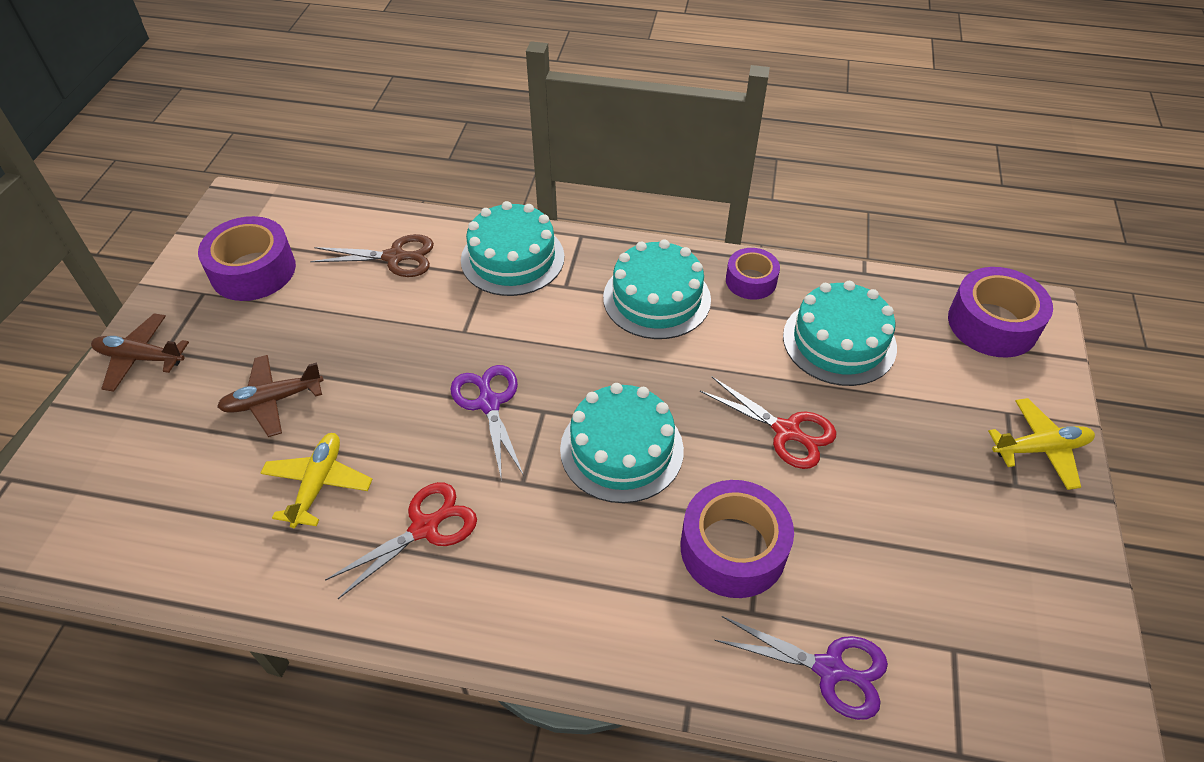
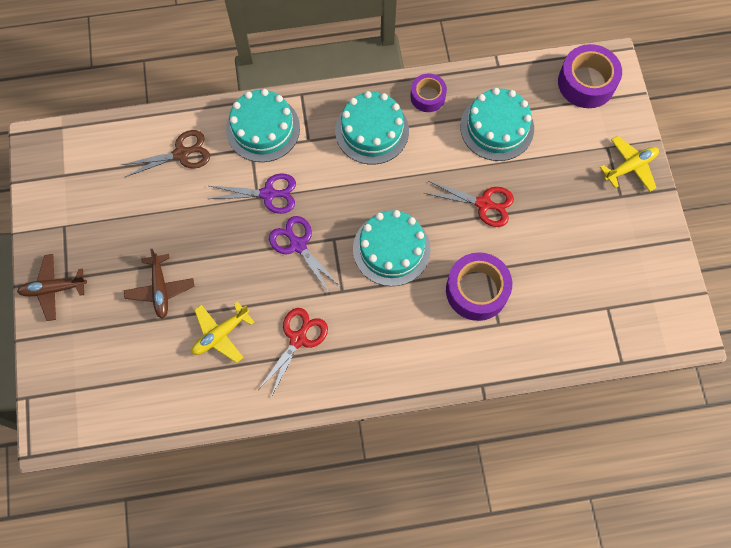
camera: 20 degrees left, 20 degrees up
(253, 270) = (88, 197): purple tape -> none
(273, 400) = (160, 289): brown plane -> brown plane turned 60 degrees counterclockwise
(318, 484) = (221, 334): yellow plane -> yellow plane turned 120 degrees counterclockwise
(829, 669) = (547, 341): purple scissors -> purple scissors (268, 194)

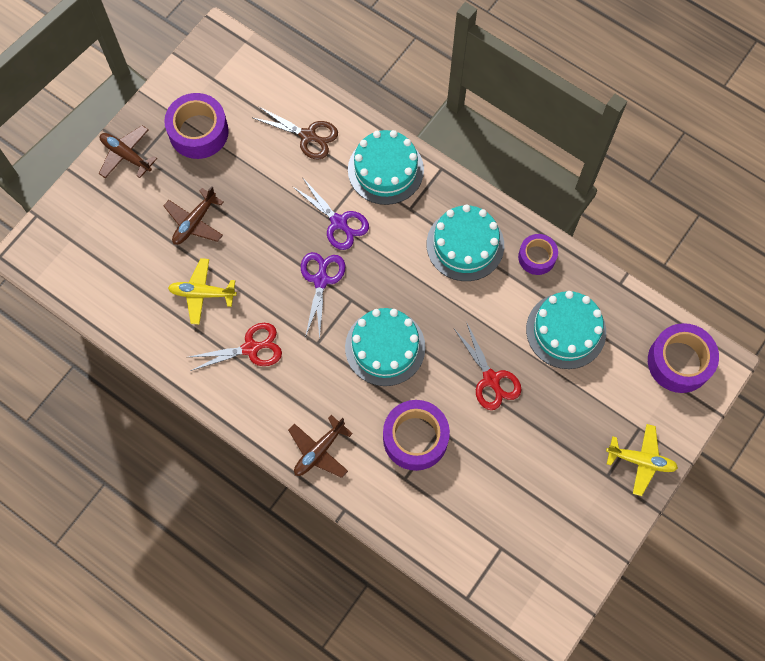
camera: 45 degrees right, 0 degrees up
(94, 222) = (198, 132): none -> purple tape
(422, 362) = (319, 451): none -> brown plane

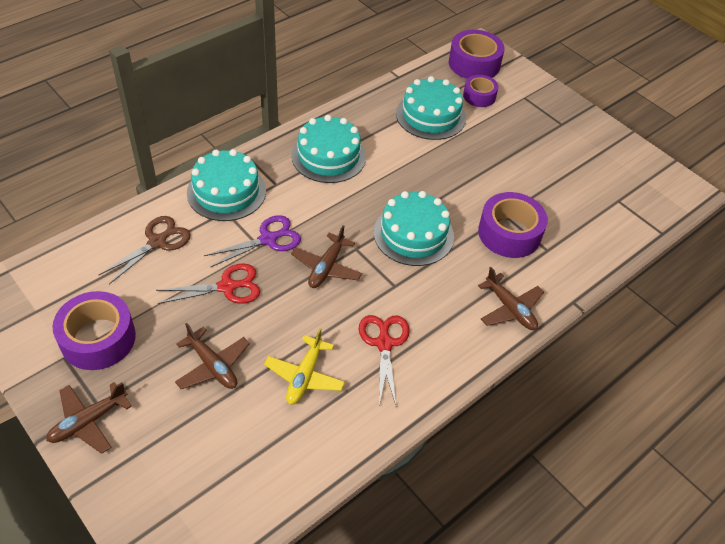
camera: 80 degrees left, 20 degrees down
(321, 280) = (326, 267): purple scissors -> brown plane
(491, 379) = (463, 170): red scissors -> red scissors (227, 287)
(537, 257) = (358, 116): purple tape -> purple tape (479, 96)
(641, 460) = (551, 103): yellow plane -> none

